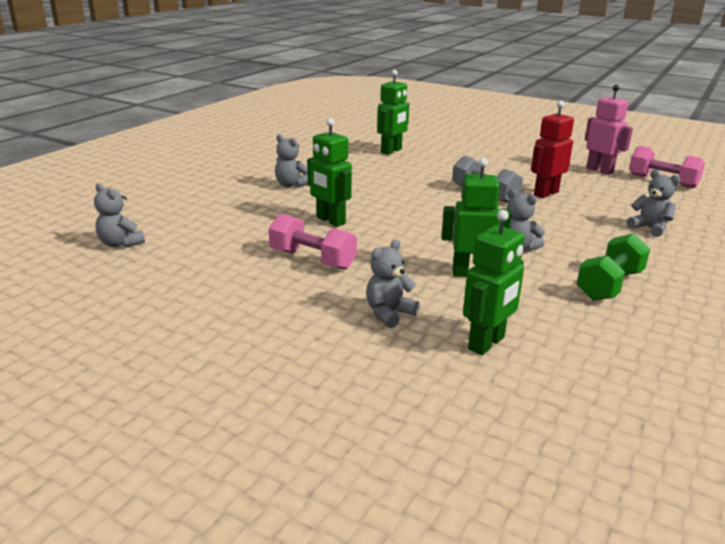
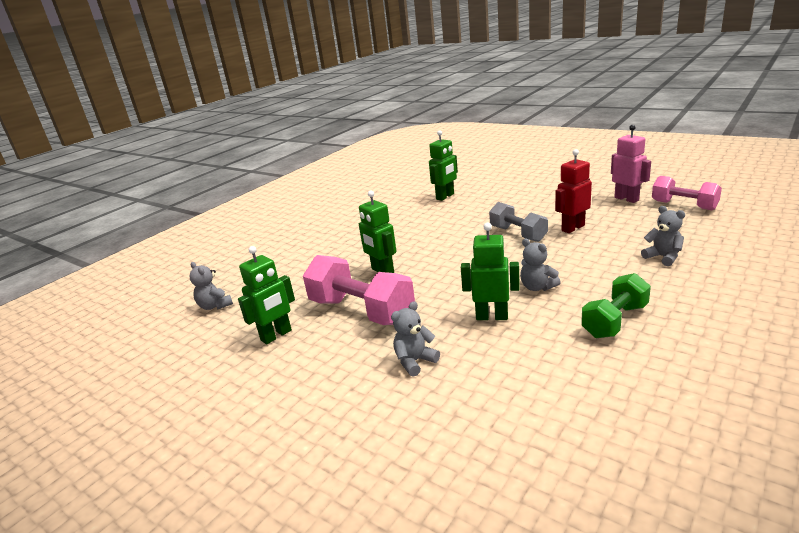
camera: 10 degrees right, 0 degrees up
(291, 185) = (357, 238): grey teddy bear -> none
(312, 259) = (361, 311): pink dumbbell -> pink dumbbell, size x1.56
(487, 343) = (493, 388): green robot -> green robot (276, 335)

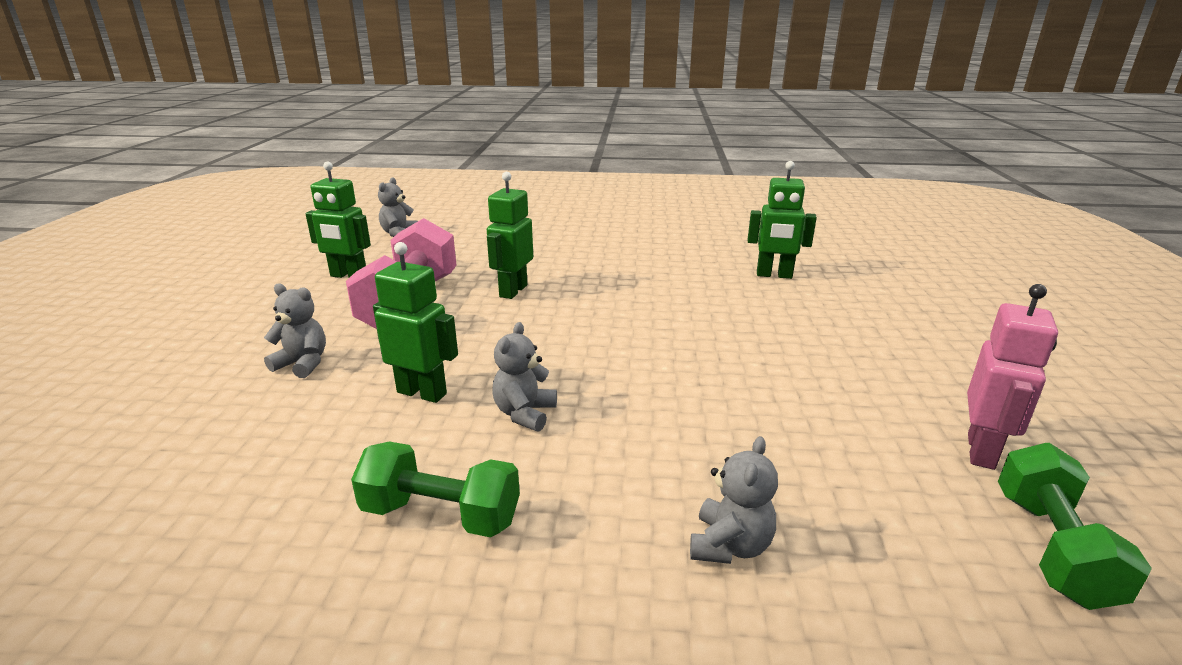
camera: 55 degrees right, 0 degrees up
(492, 316) = (422, 393): green robot -> green robot turned 45 degrees counterclockwise
(518, 234) = (697, 360): grey dumbbell -> none
(572, 228) = (769, 408): red robot -> none
(684, 205) = (1052, 548): pink dumbbell -> green dumbbell

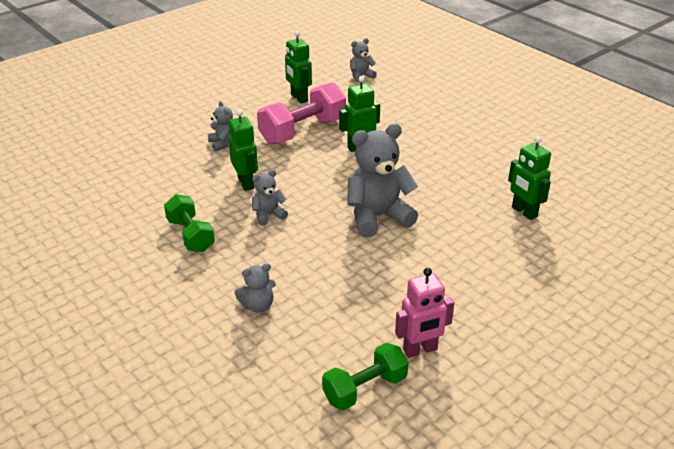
camera: 45 degrees right, 10 degrees up
(661, 344) = (377, 217): none -> grey teddy bear

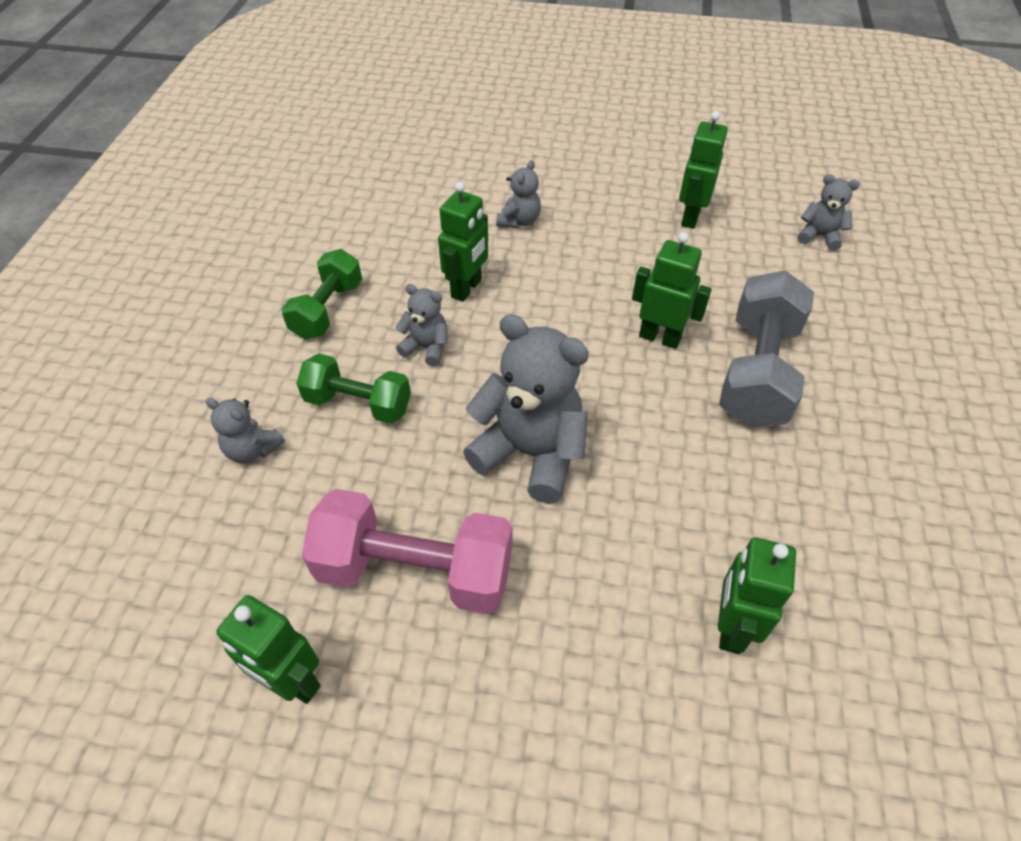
camera: 50 degrees right, 15 degrees up
(302, 131) = (626, 265): pink dumbbell -> pink dumbbell (415, 570)
(365, 389) = (173, 663): green dumbbell -> green dumbbell (358, 404)
(412, 134) = (757, 372): none -> grey dumbbell
(420, 350) = (292, 682): pink robot -> green robot

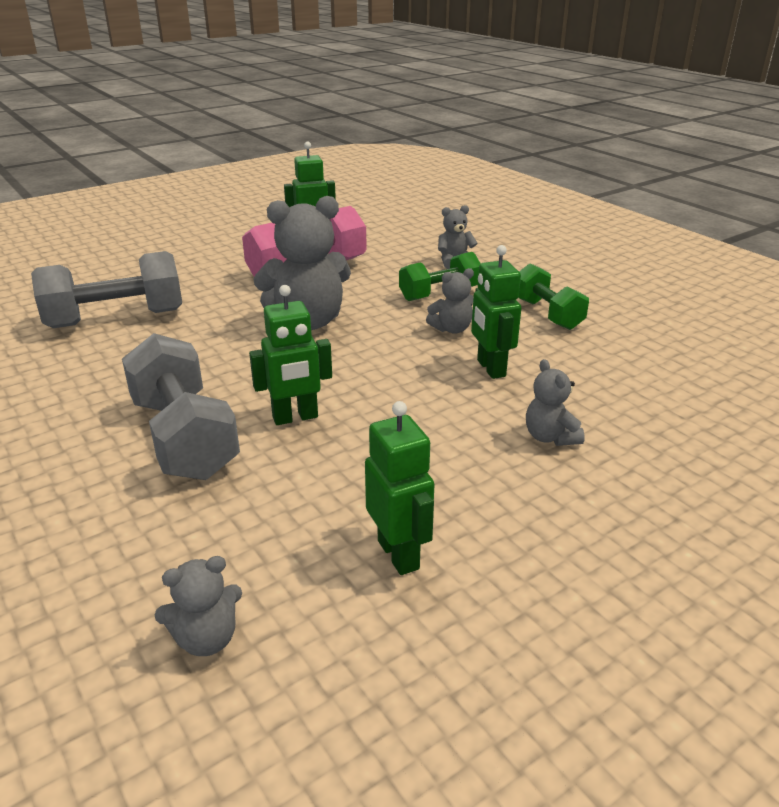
camera: 135 degrees right, 20 degrees down
(731, 627) = (116, 319): green robot -> grey dumbbell

